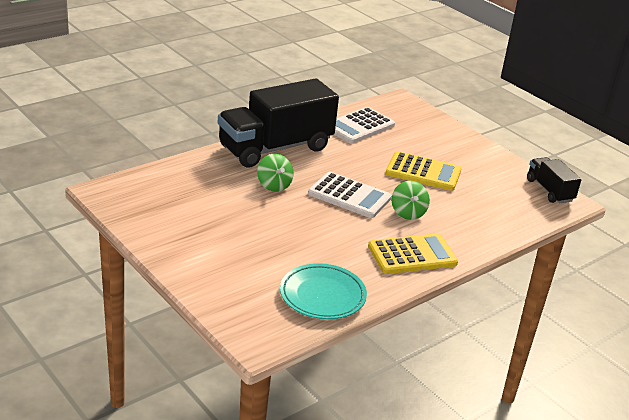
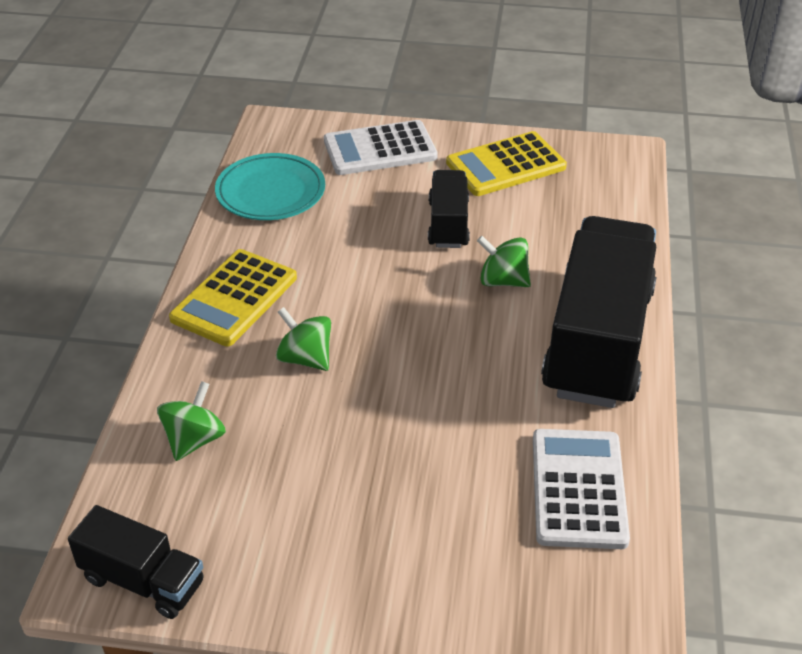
camera: 140 degrees right, 10 degrees up
(255, 220) = (448, 224): none -> black truck
(349, 196) = (404, 331): white calculator -> white calculator (380, 149)
(423, 172) = (369, 457): yellow calculator -> yellow calculator (506, 165)
(491, 215) = (194, 440): none -> green spinning top

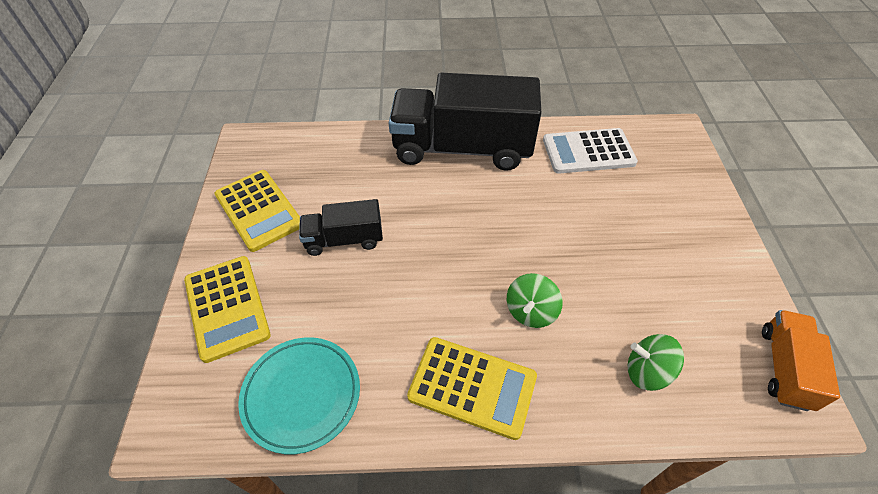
camera: 100 degrees left, 10 degrees up
(143, 581) = (784, 368): black truck -> orange truck
(380, 149) = (227, 307): white calculator -> yellow calculator
(503, 281) = (410, 199): green spinning top -> none

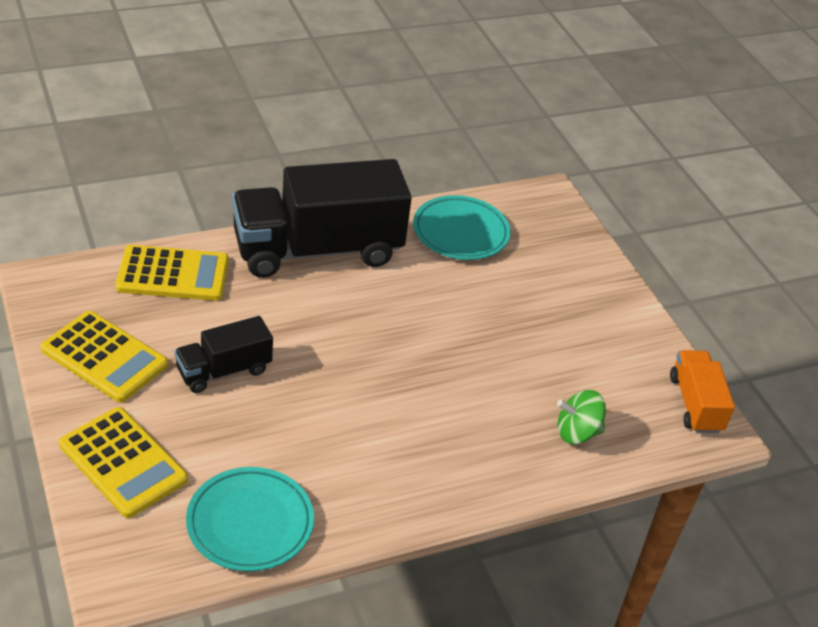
camera: 25 degrees left, 10 degrees down
(472, 387) = (418, 479): yellow calculator -> yellow calculator (173, 274)
(530, 311) = (452, 402): green spinning top -> none
(588, 152) = (460, 232): white calculator -> turquoise plate

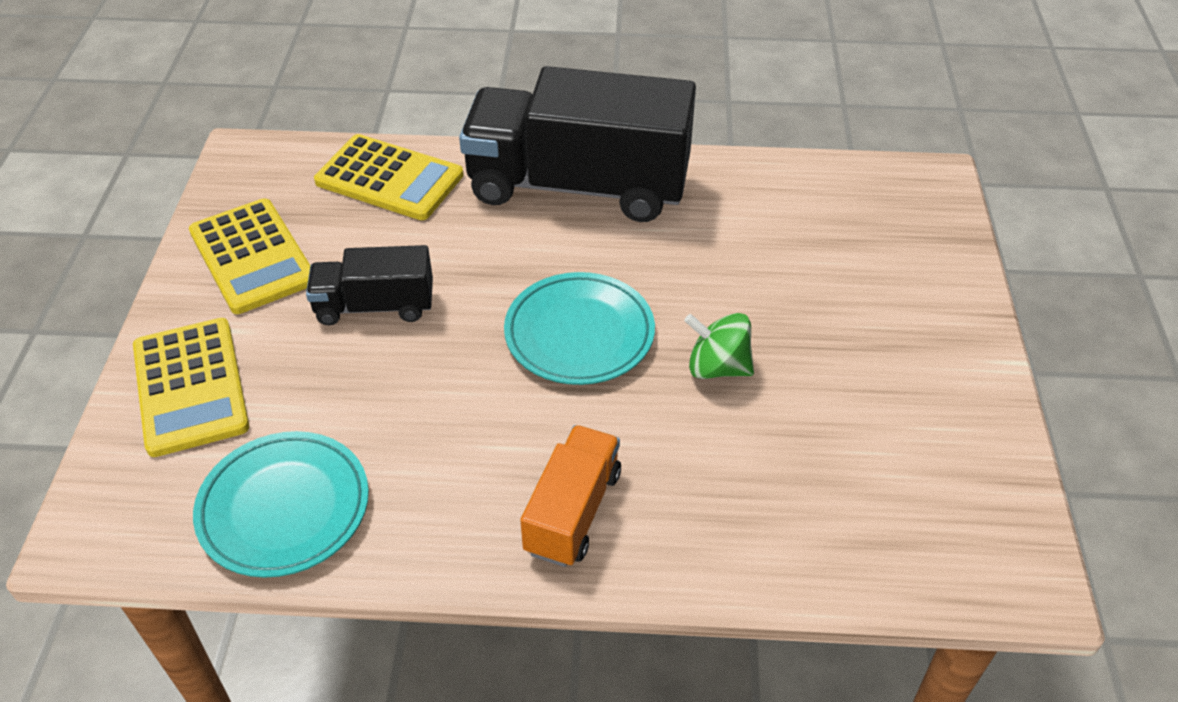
camera: 30 degrees right, 5 degrees up
(460, 232) = (778, 202): turquoise plate -> turquoise plate (579, 334)
(577, 432) = (796, 515): green spinning top -> green spinning top (717, 367)
(695, 404) = (1007, 525): orange truck -> orange truck (573, 512)

